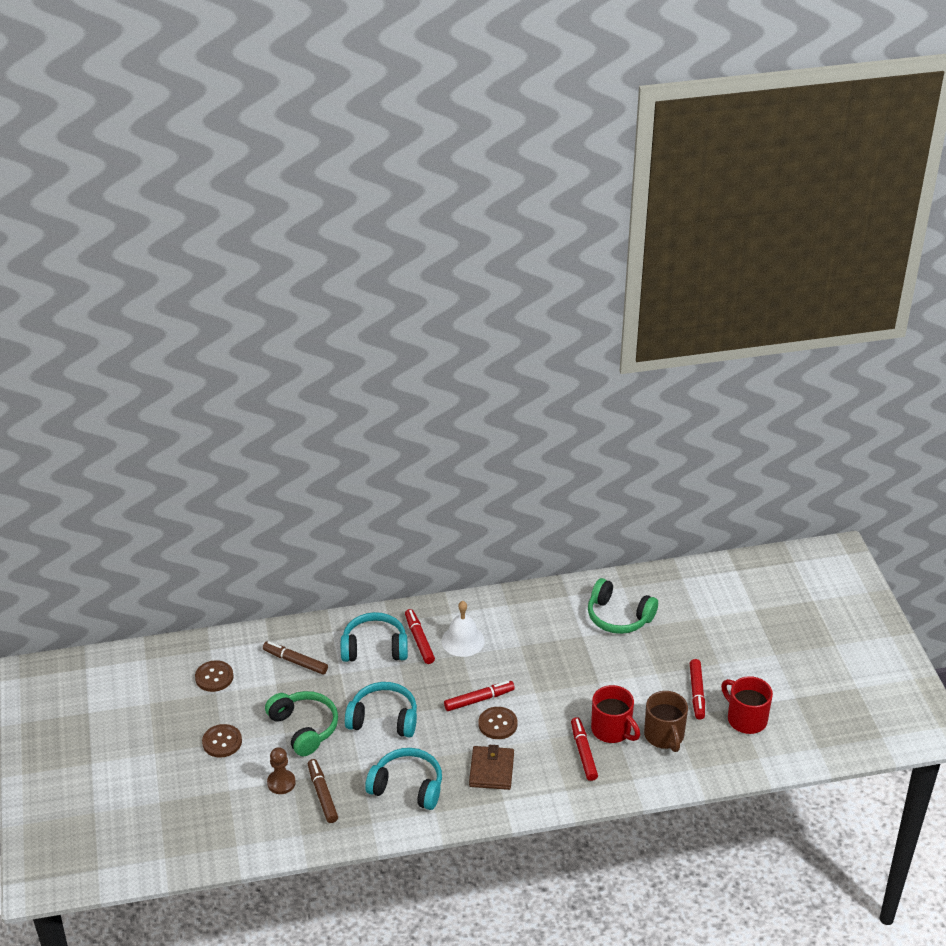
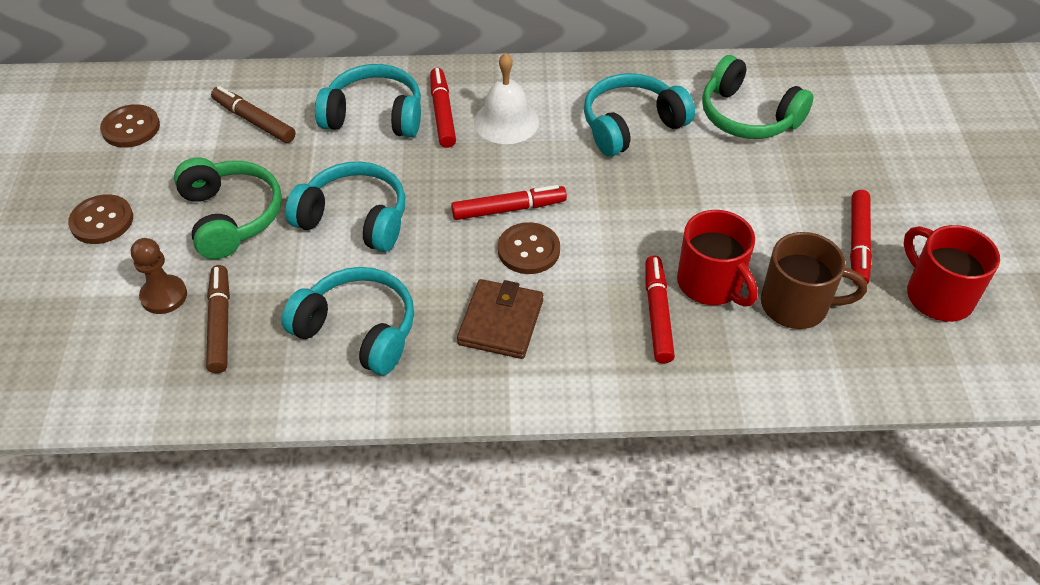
camera: 10 degrees right, 10 degrees up
(544, 633) = (631, 125): none -> turquoise headphones
(664, 736) = (796, 305): brown mug -> brown mug turned 75 degrees counterclockwise

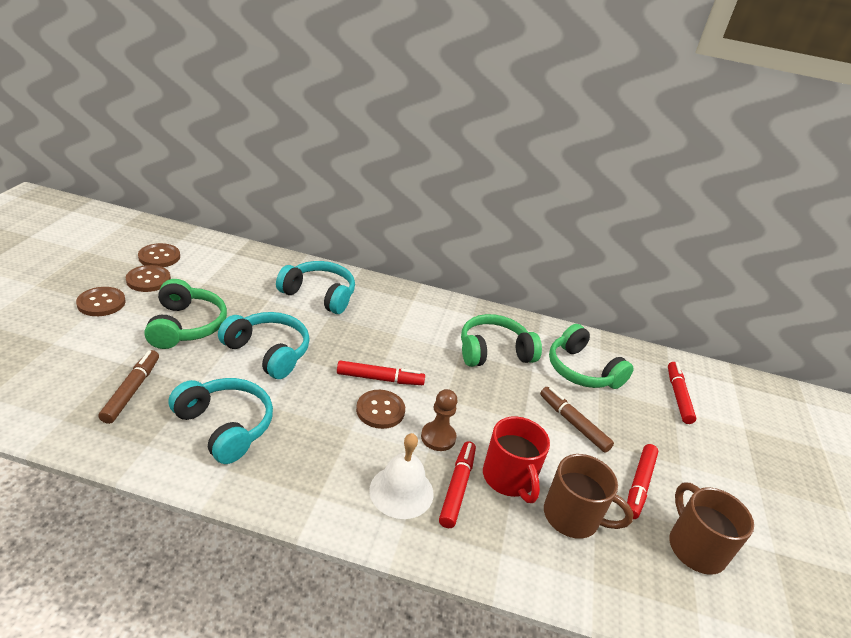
camera: 10 degrees right, 15 degrees down
(140, 167) = (148, 280): none -> brown button
(164, 296) = (107, 360): brown pawn -> brown pawn (438, 437)
(254, 121) = (239, 275): brown marker -> brown marker (573, 423)
(442, 113) = (365, 306): red marker -> red marker (678, 396)
(501, 322) = (333, 454): brown wallet -> none
(506, 121) = (406, 324): white bell -> white bell (401, 491)
(631, 125) = (494, 352): turquoise headphones -> green headphones
(937, 295) = (695, 547): red mug -> brown mug

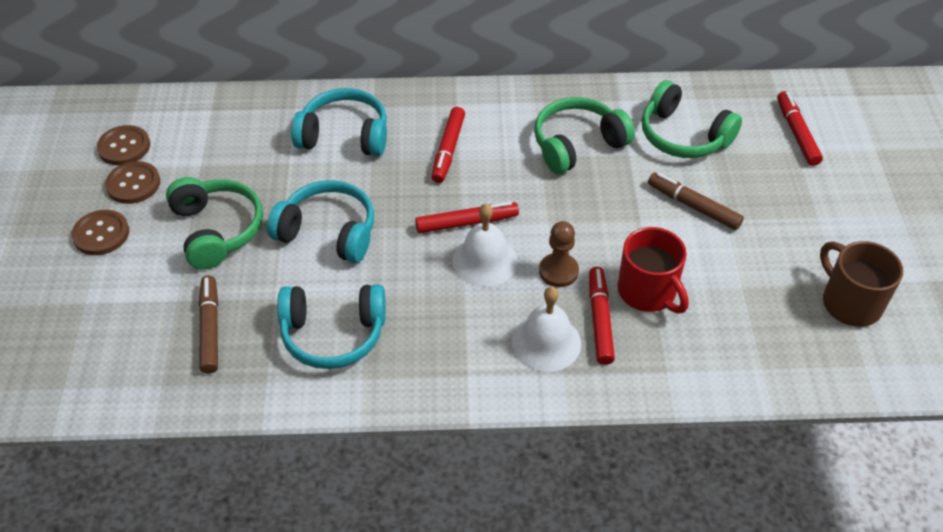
camera: 10 degrees left, 15 degrees up
(225, 426) = (333, 334): turquoise headphones -> turquoise headphones turned 150 degrees clockwise
(380, 410) = (485, 261): brown button -> white bell
(573, 517) = (724, 311): brown mug -> none
(639, 485) = (780, 254): red marker -> red marker (448, 150)

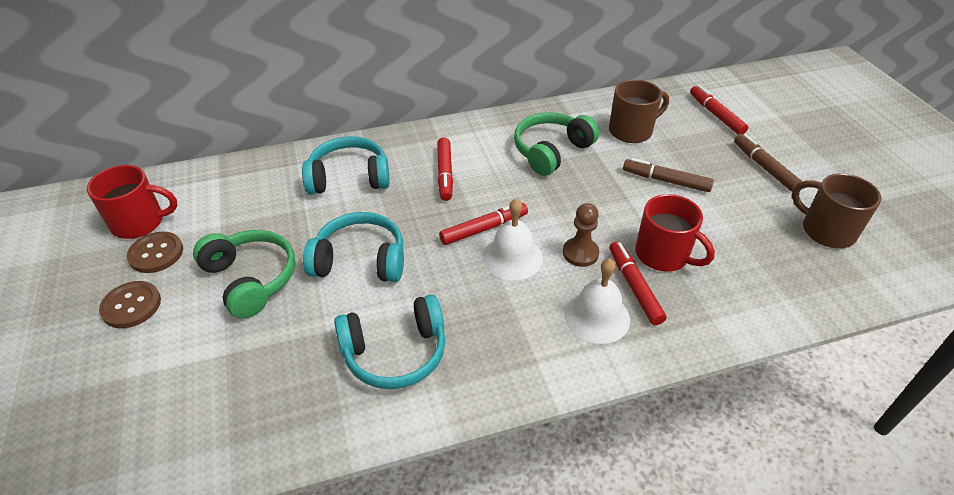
camera: 15 degrees left, 5 degrees down
(124, 147) = (140, 223): brown button -> red mug
(210, 328) = (268, 374): brown marker -> brown marker (764, 167)
(683, 136) = (632, 131): green headphones -> brown mug

